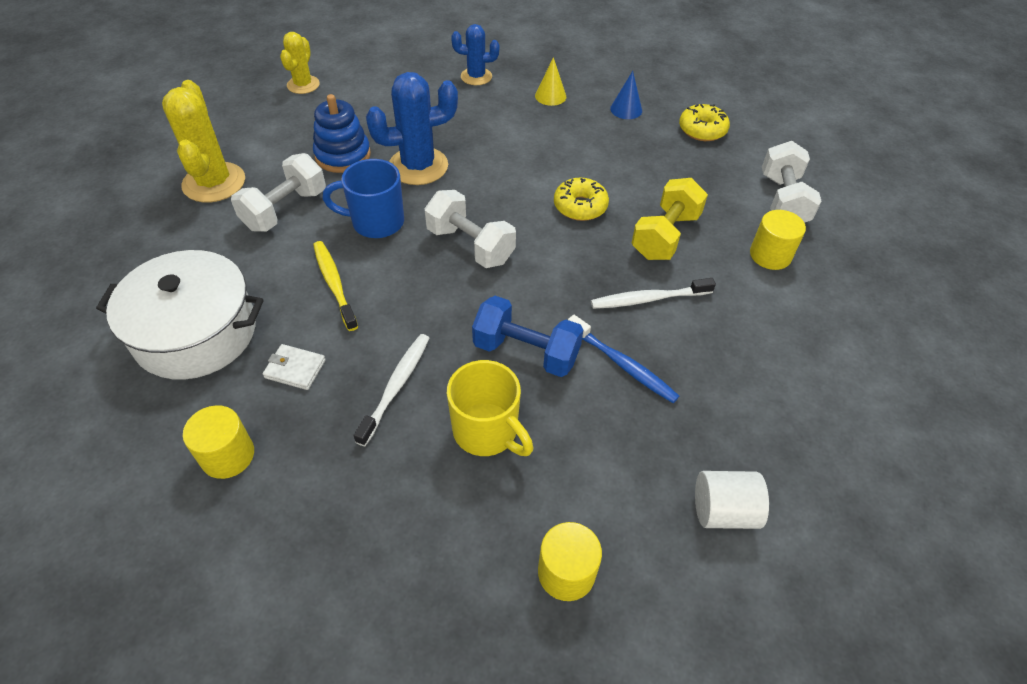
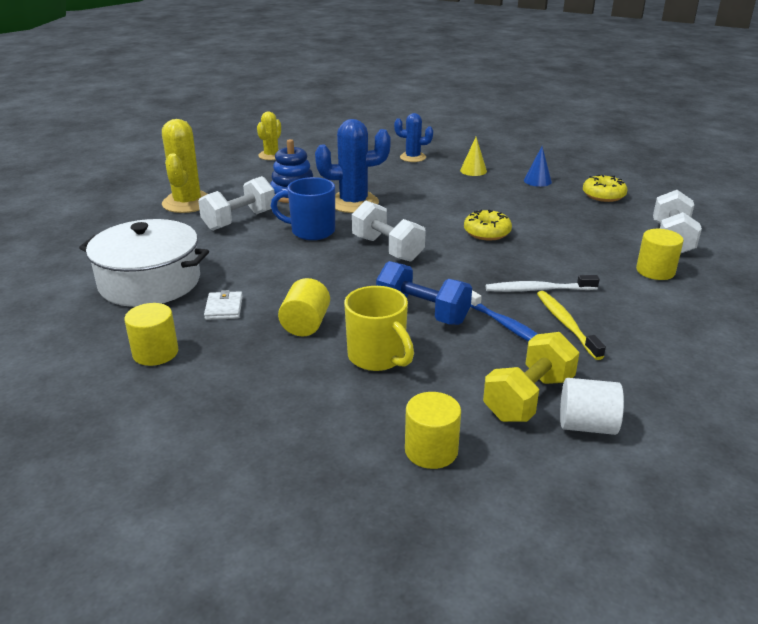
camera: 10 degrees right, 20 degrees down
(295, 369) = (224, 308): white wallet -> white wallet turned 60 degrees clockwise
(334, 284) = (268, 263): yellow toothbrush -> yellow toothbrush (566, 324)
(396, 386) = (305, 324): white toothbrush -> yellow cylinder
(665, 236) = (559, 254): yellow dumbbell -> yellow dumbbell (528, 398)

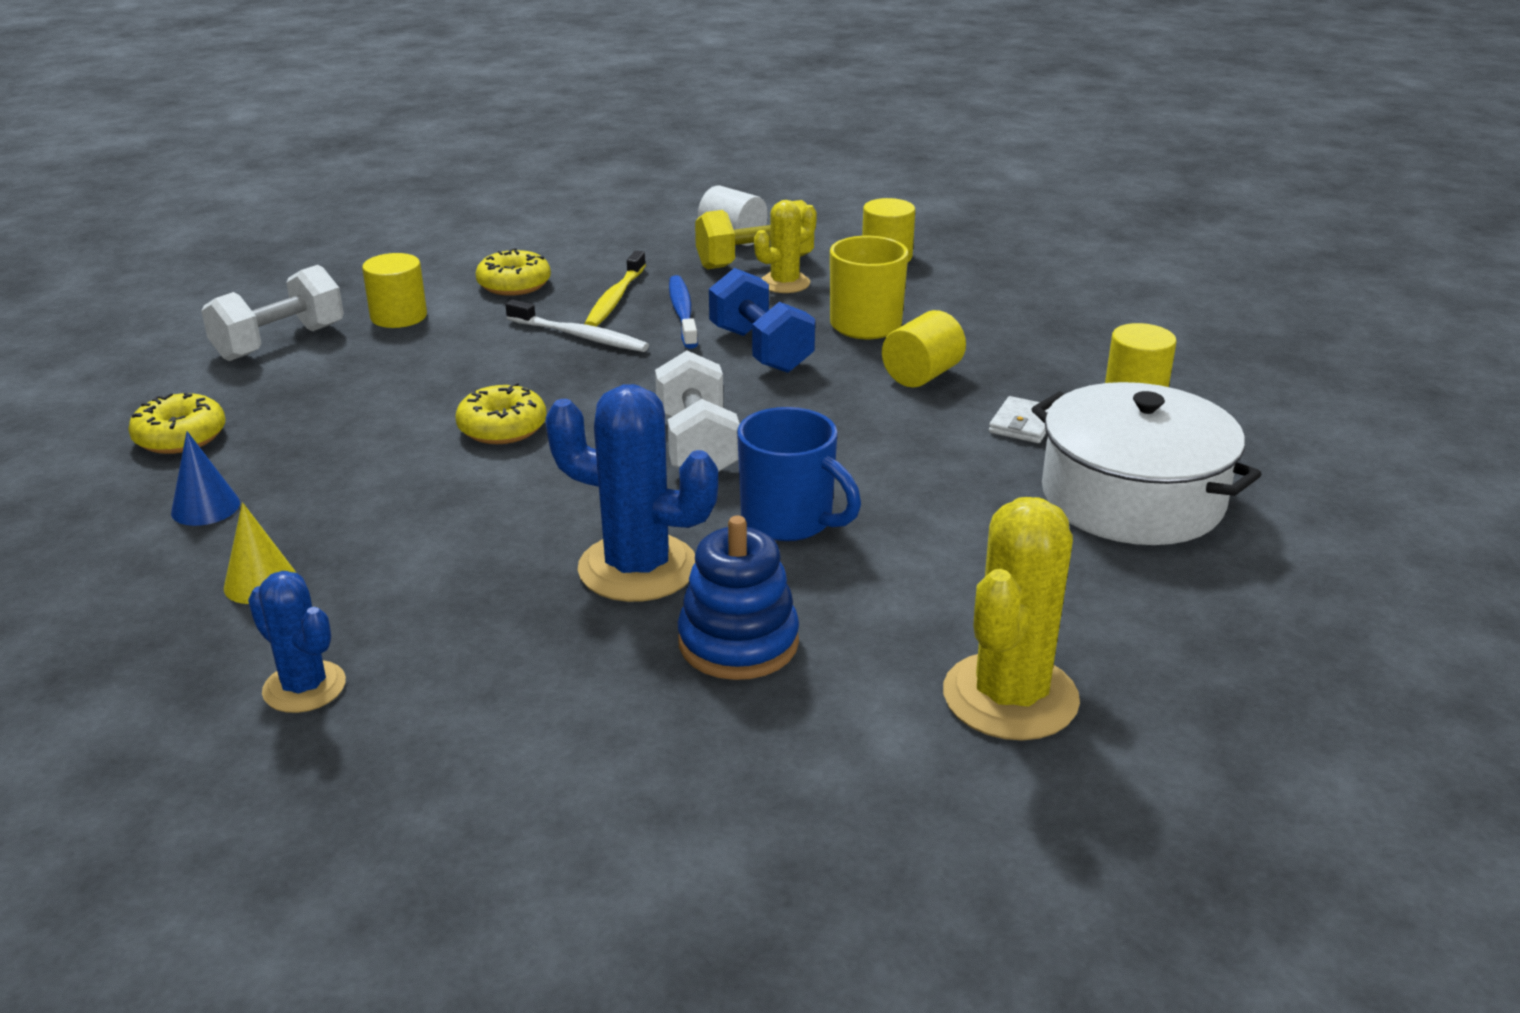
camera: 150 degrees left, 0 degrees up
(239, 220) = (912, 594): white dumbbell -> none
(271, 155) = (660, 859): yellow cactus -> yellow cactus (784, 283)
(646, 315) = (514, 285): none -> yellow donut

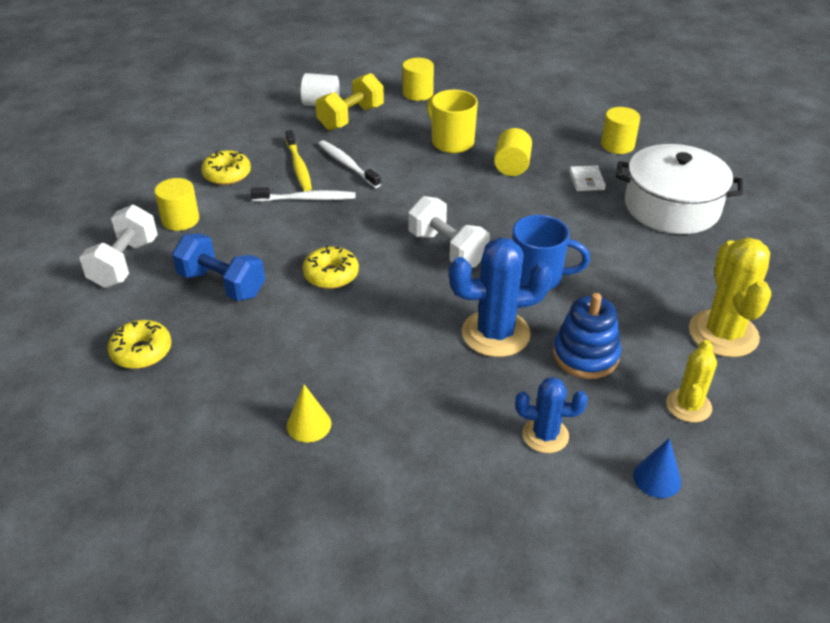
camera: 30 degrees left, 10 degrees up
(205, 507) = (217, 392): blue cone -> blue cone (657, 478)
(304, 687) = (407, 474): blue cactus -> blue cactus (545, 435)
(682, 313) = (347, 164): blue toothbrush -> white toothbrush
(760, 350) = (415, 176): blue dumbbell -> blue dumbbell (222, 284)
(784, 283) = (382, 127): yellow cactus -> yellow cactus (688, 406)

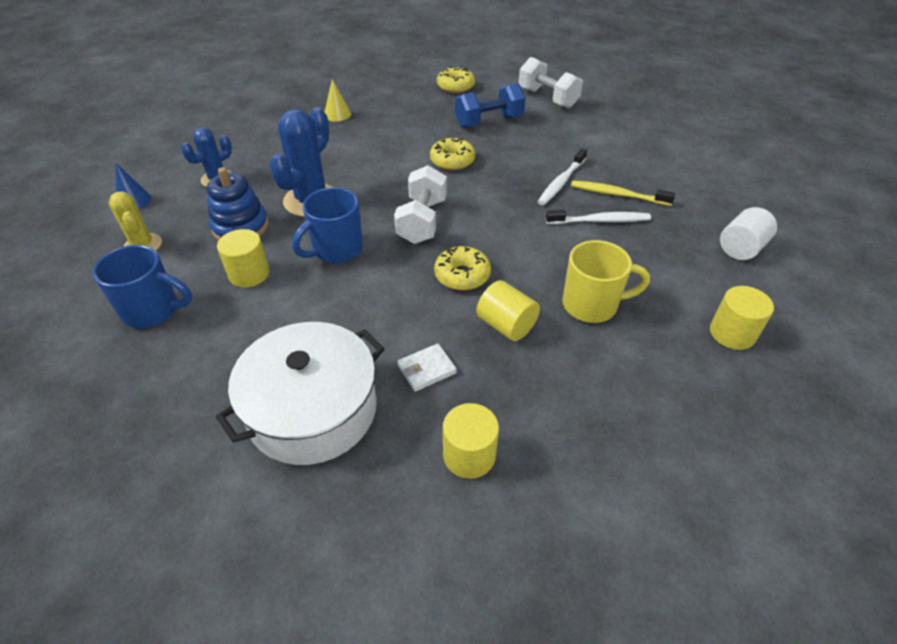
camera: 125 degrees right, 5 degrees up
(180, 220) = (581, 126): yellow cylinder -> yellow cylinder (249, 274)
(227, 175) = (632, 158): yellow donut -> yellow donut (462, 275)
(351, 118) = (696, 257): yellow dumbbell -> none
(447, 249) = (422, 221): white dumbbell -> white dumbbell turned 75 degrees counterclockwise
(586, 181) = (426, 369): white wallet -> white wallet turned 60 degrees counterclockwise
(723, 334) = (153, 310): yellow cactus -> blue mug

